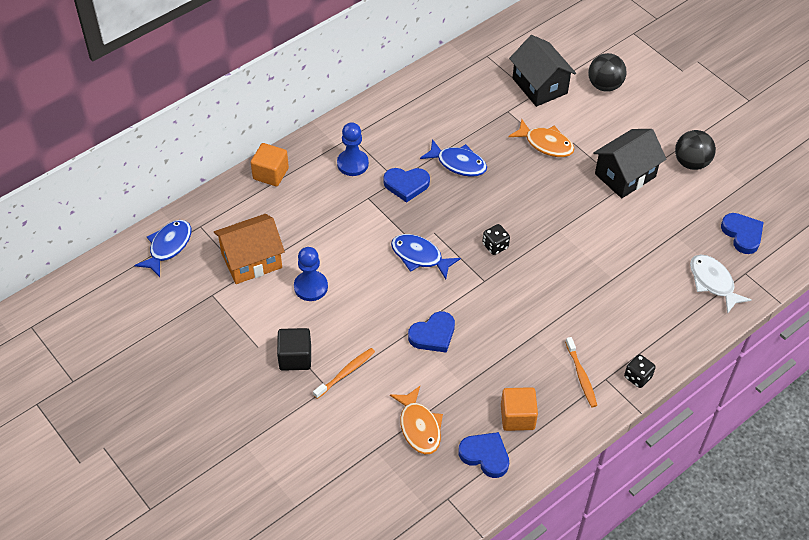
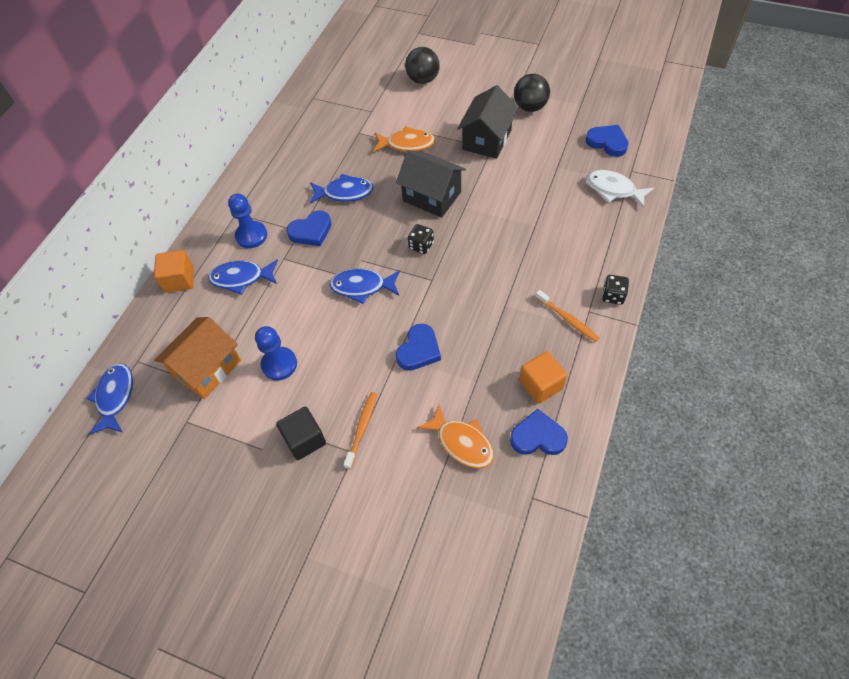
camera: 25 degrees left, 5 degrees up
(322, 198) = (241, 278): none -> blue fish
(539, 86) = (371, 102): black house -> black house (432, 196)

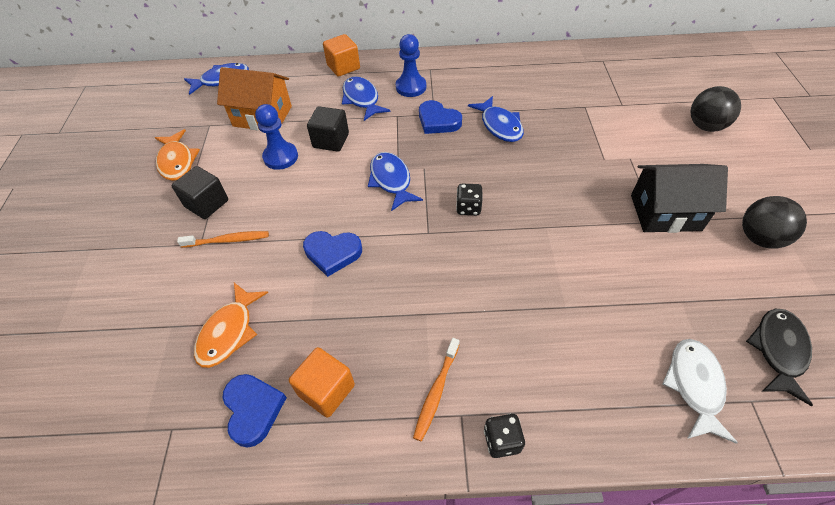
camera: 65 degrees right, 5 degrees down
(283, 318) = (331, 140): none -> black cube
(407, 144) = (600, 147): orange fish -> orange fish (177, 161)
(432, 196) = (541, 193): black house -> none
(607, 142) = (778, 351): blue heart -> black fish

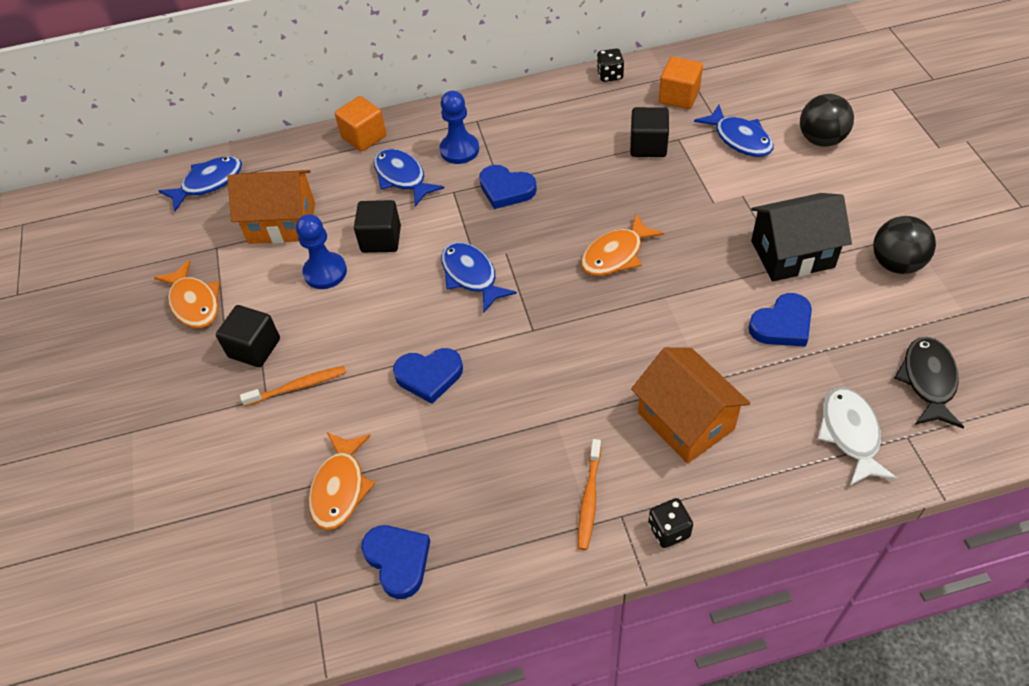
camera: 10 degrees left, 0 degrees up
(326, 390) = (471, 523): orange cube -> orange cube (679, 96)
(468, 208) = (571, 291): black dice -> black dice (610, 75)
(499, 125) = (582, 182): blue fish -> blue fish (739, 139)
(513, 185) = (616, 254): none -> orange fish
(540, 339) = (685, 421): none -> orange house
(559, 108) = (648, 146): none -> black cube
(646, 271) = (782, 325): none -> blue heart

